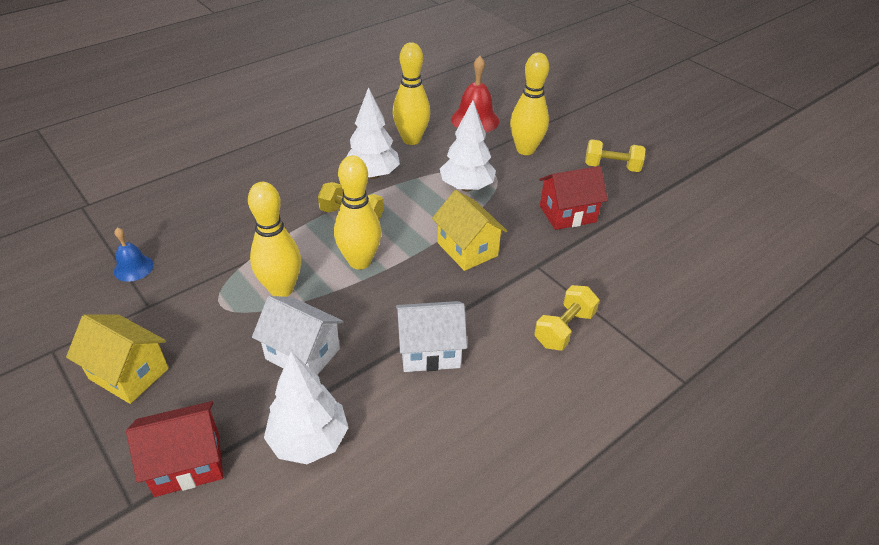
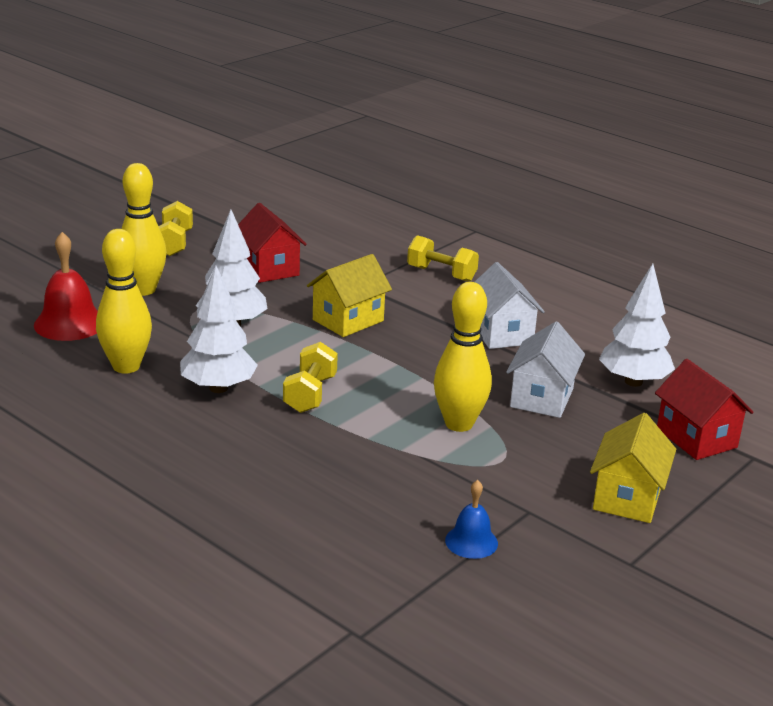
camera: 100 degrees left, 15 degrees down
(359, 261) = (393, 380): yellow bowling pin -> none

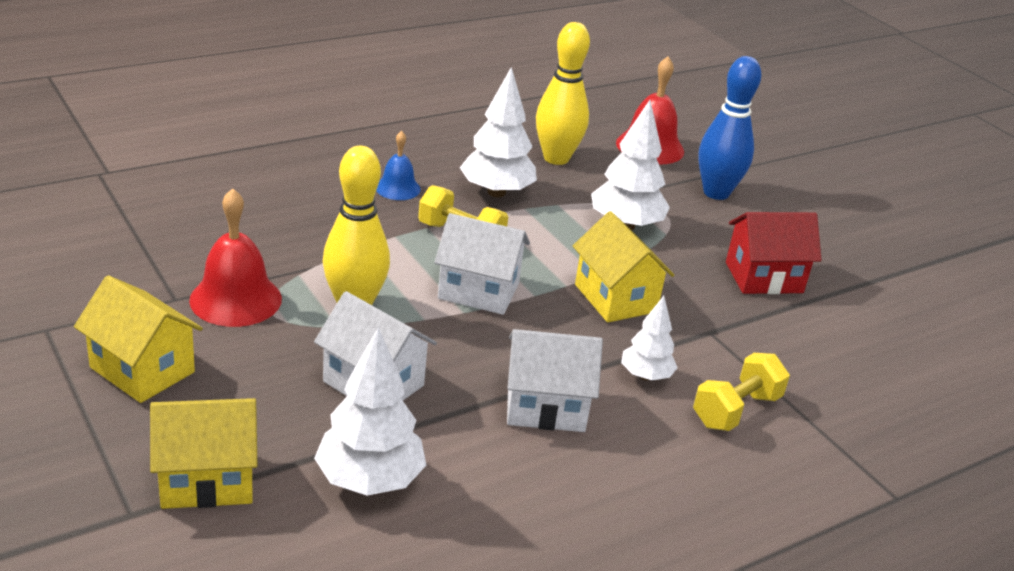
camera: 105 degrees right, 5 degrees up
(143, 290) = (716, 193): yellow bowling pin -> blue bowling pin
(174, 243) = (837, 231): yellow dumbbell -> none
(388, 375) = (478, 291): none -> white house
(434, 303) = (645, 376): none -> white tree
(471, 541) = (160, 253): blue bell -> blue bell (398, 188)
(501, 481) = (235, 299): none -> red bell
(696, 438) = (207, 479): red house -> yellow house

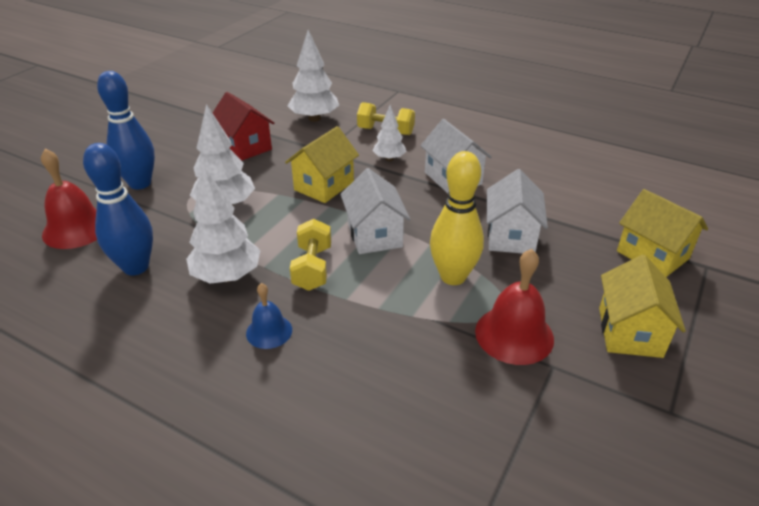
camera: 115 degrees left, 5 degrees up
(369, 481) = (576, 207): white tree -> white tree (314, 118)
(556, 158) = (136, 267): yellow bowling pin -> blue bowling pin

